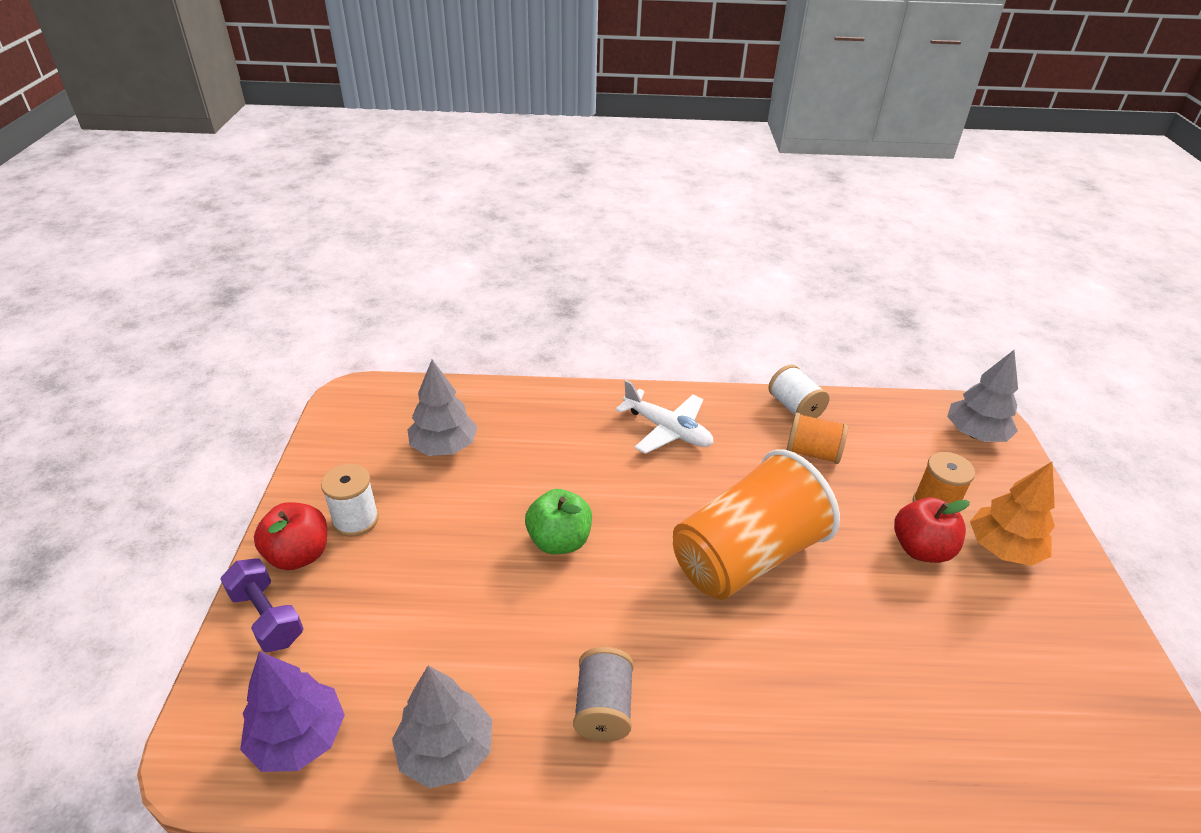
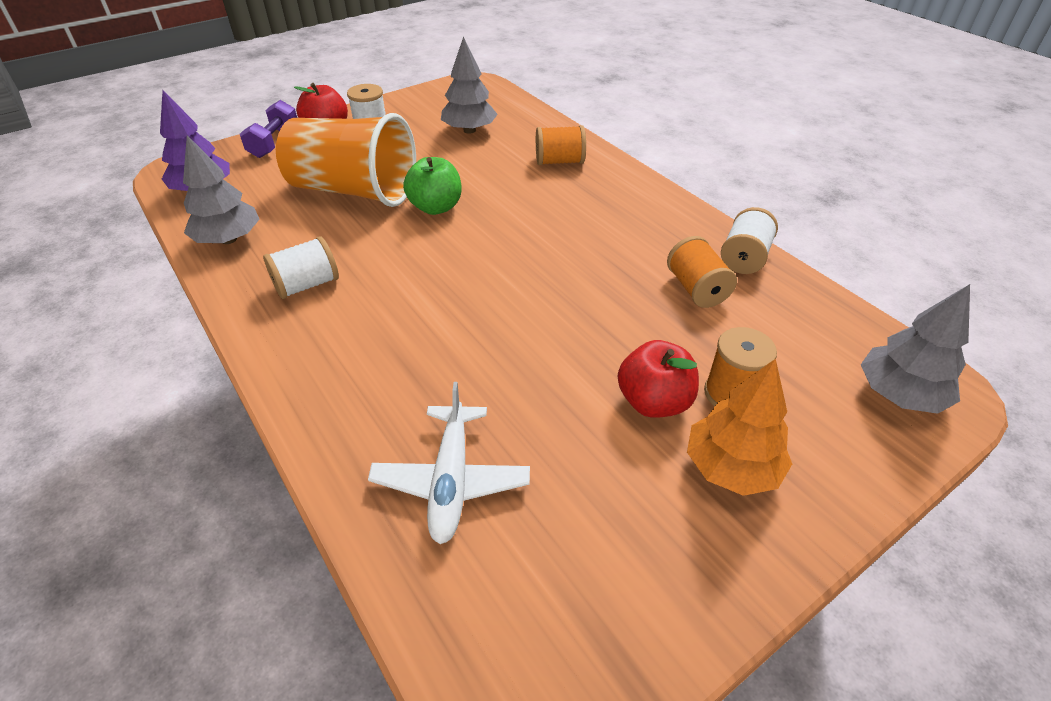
camera: 55 degrees right, 5 degrees up
(569, 421) = (559, 161): none -> orange spool
(603, 708) = (307, 285): grey spool -> white spool
(667, 430) = (613, 205): white plane -> white plane (451, 480)
(746, 557) = (517, 296): orange cup -> orange cup (353, 191)

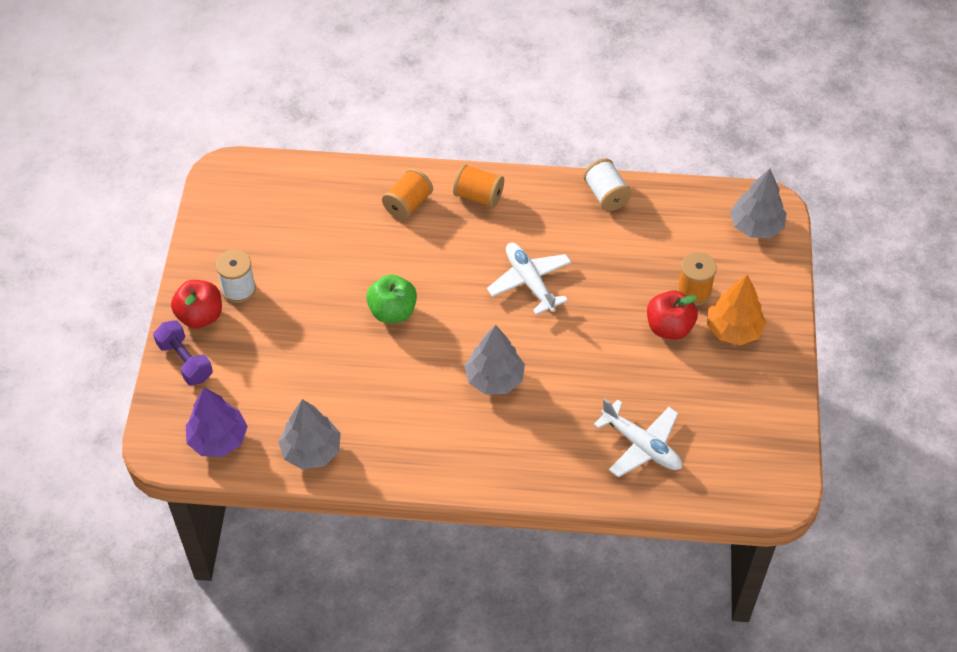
camera: 50 degrees left, 10 degrees up
(307, 285) = (414, 430): white spool -> none
(353, 191) = (320, 347): orange cup -> none
(469, 130) = (304, 226): grey tree -> grey tree (494, 379)
(571, 265) = (529, 282): none -> white plane
(696, 289) = (609, 240): orange spool -> orange spool (478, 196)

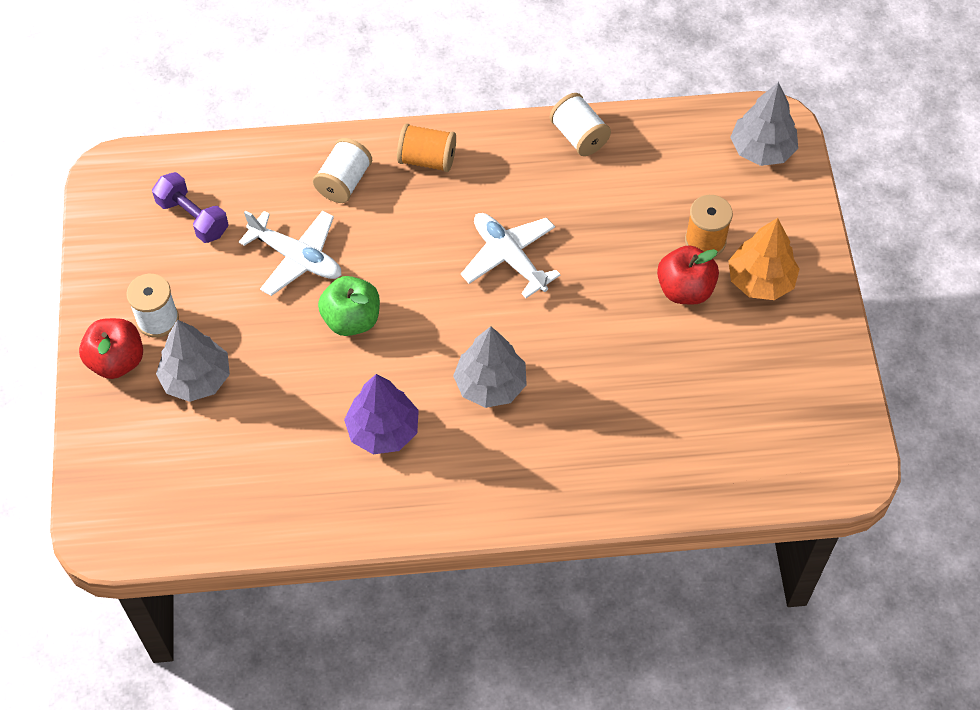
camera: 10 degrees left, 5 degrees up
(185, 361) = (109, 421): purple dumbbell -> purple dumbbell (193, 217)
(218, 439) = (169, 513): purple tree -> purple tree (383, 430)
(311, 451) = (287, 510): grey tree -> grey tree (196, 378)
(408, 204) = (344, 182): orange spool -> white spool
(641, 445) = (680, 440): white plane -> white plane (296, 257)

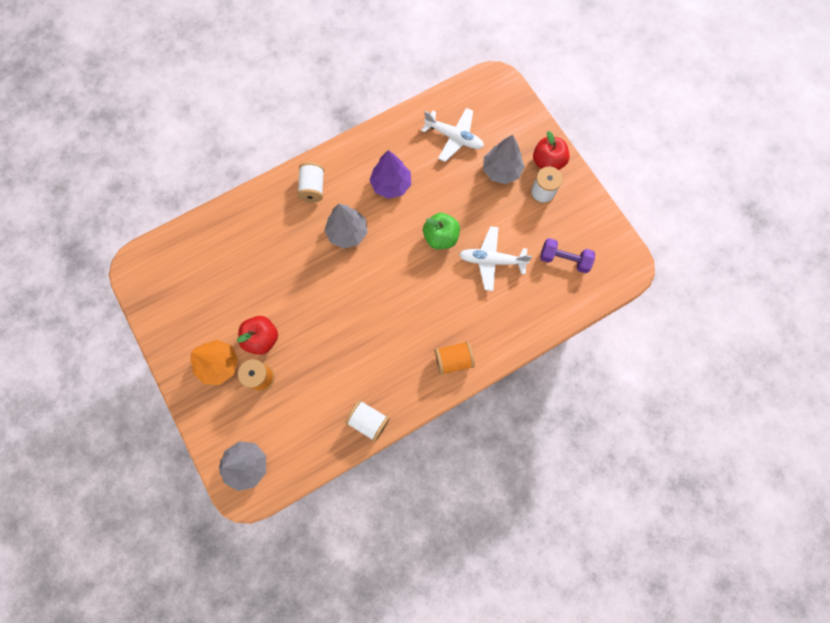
camera: 155 degrees right, 15 degrees up
(344, 182) = (493, 321): white spool -> white spool (313, 188)
(509, 258) = (372, 314): white plane -> white plane (454, 137)

